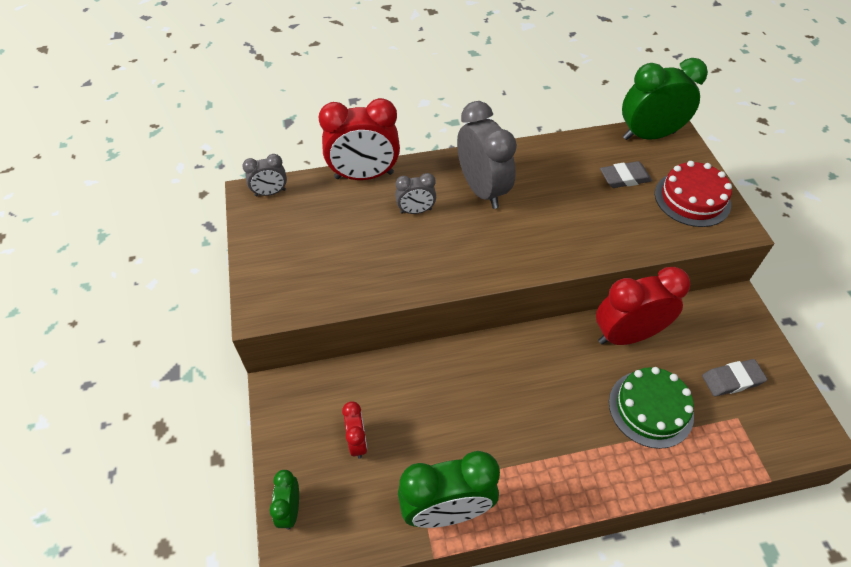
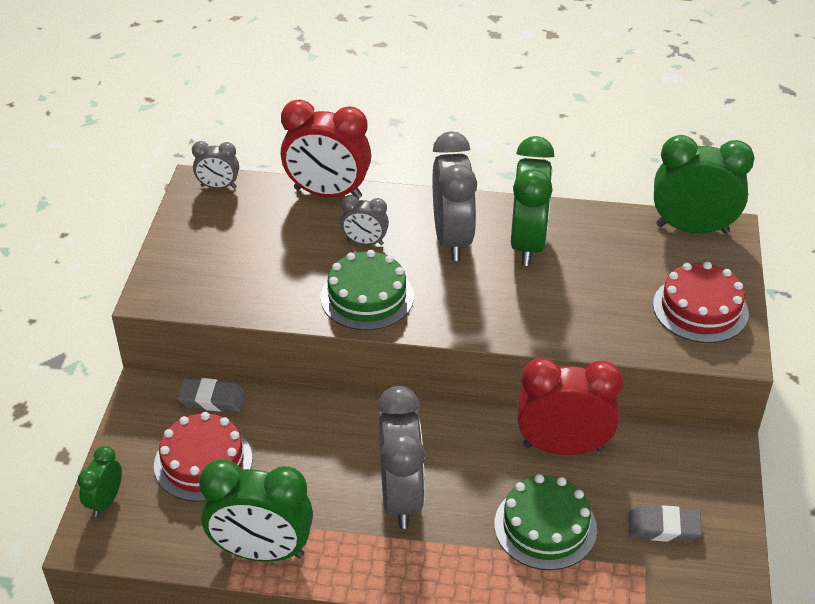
camera: 20 degrees right, 10 degrees down
(357, 442) = (203, 462): red clock -> red cake
(442, 259) = (367, 297): none -> green cake
(532, 420) = (401, 497): none -> grey clock
(540, 179) = (527, 244): none -> green clock
(624, 178) = (630, 267): grey eraser -> grey eraser (212, 399)

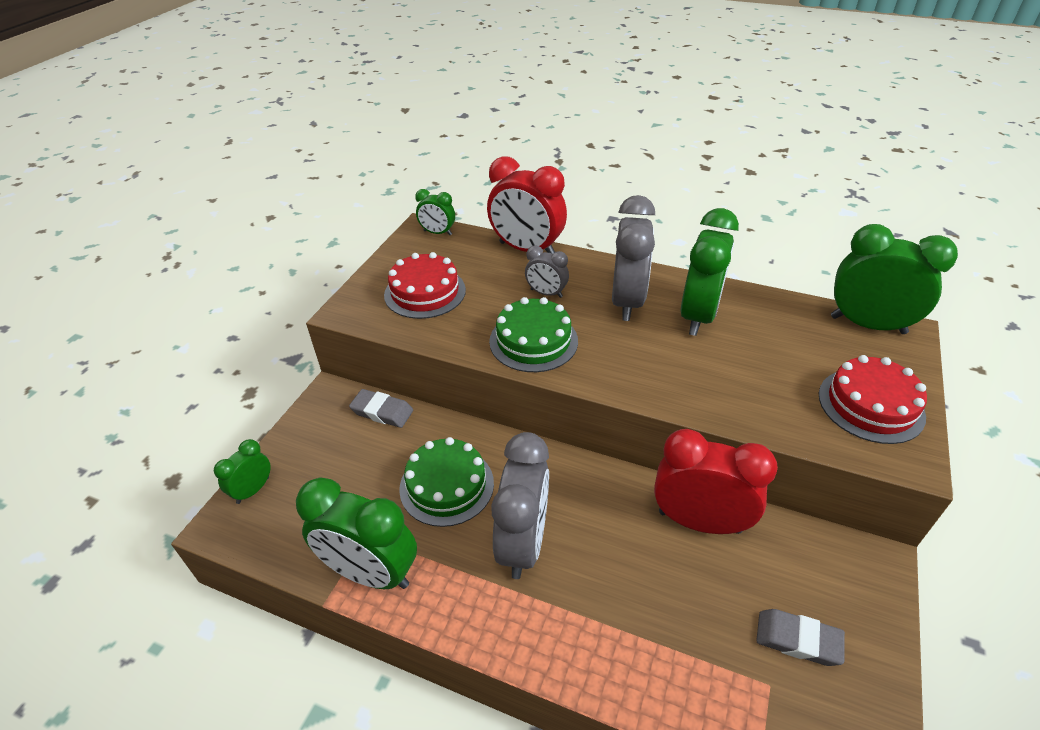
camera: 15 degrees right, 0 degrees up
(203, 462) = (352, 469): red cake -> red cake (425, 292)
(218, 187) = (437, 233): grey clock -> green clock
(545, 526) = (664, 609): green cake -> green cake (446, 485)

